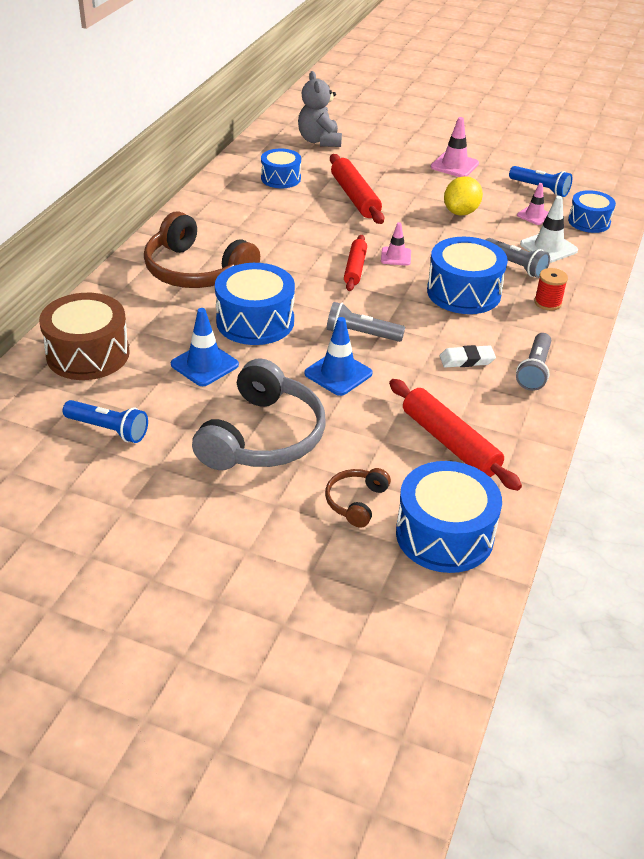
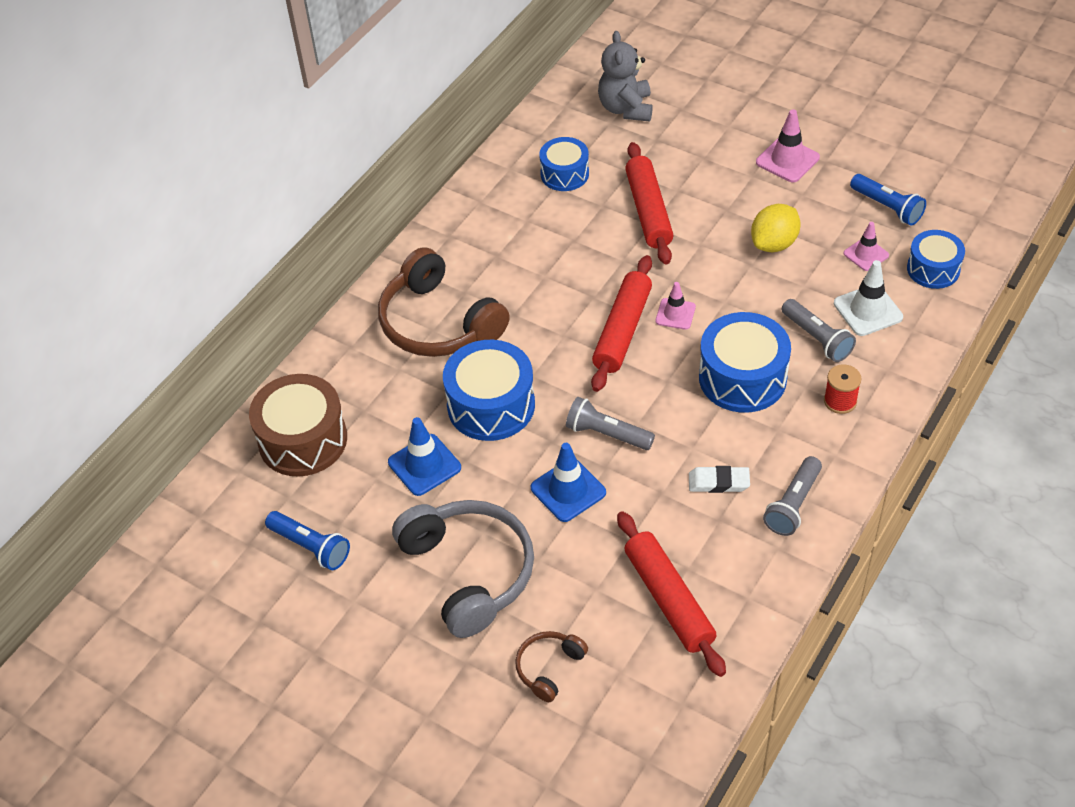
camera: 15 degrees right, 10 degrees up
(263, 437) = (469, 572): grey headphones -> grey headphones turned 60 degrees counterclockwise
(355, 268) = (622, 330): red rolling pin -> red rolling pin, size x1.53
(444, 535) = (632, 720): blue drum -> none

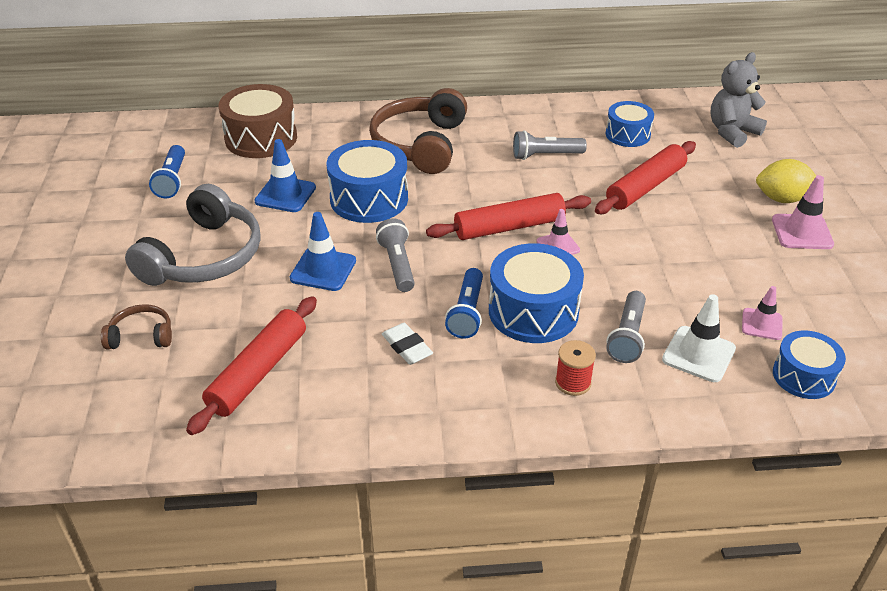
camera: 50 degrees right, 10 degrees down
(774, 244) = (700, 265): yellow lemon -> yellow lemon (782, 199)
(793, 504) = (425, 404): grey flashlight -> grey flashlight (545, 155)
(887, 207) = (835, 313): blue flashlight -> blue flashlight (467, 313)

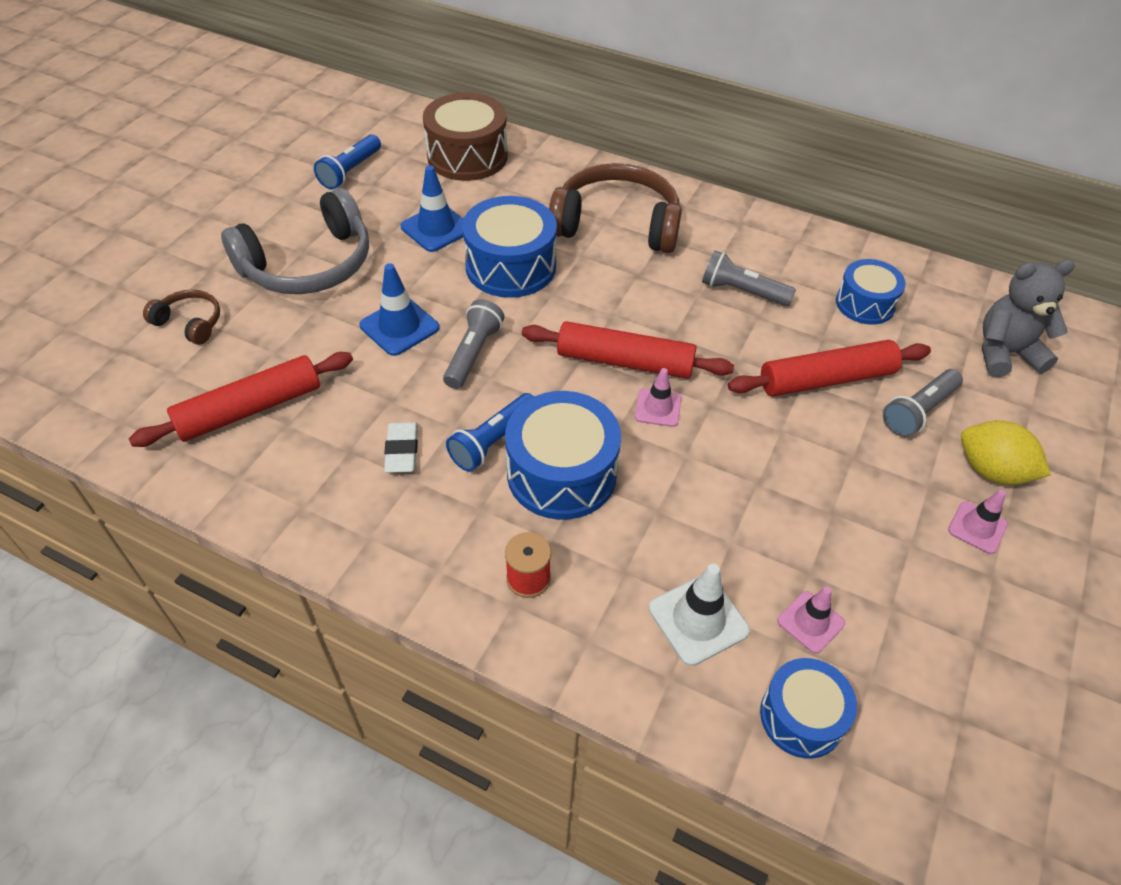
camera: 30 degrees right, 10 degrees up
(420, 144) = (617, 224): brown headphones -> brown headphones turned 60 degrees clockwise
(627, 336) = (636, 555): grey flashlight -> grey flashlight (918, 411)
(802, 232) = (977, 527): pink traffic cone -> pink traffic cone, size x0.66

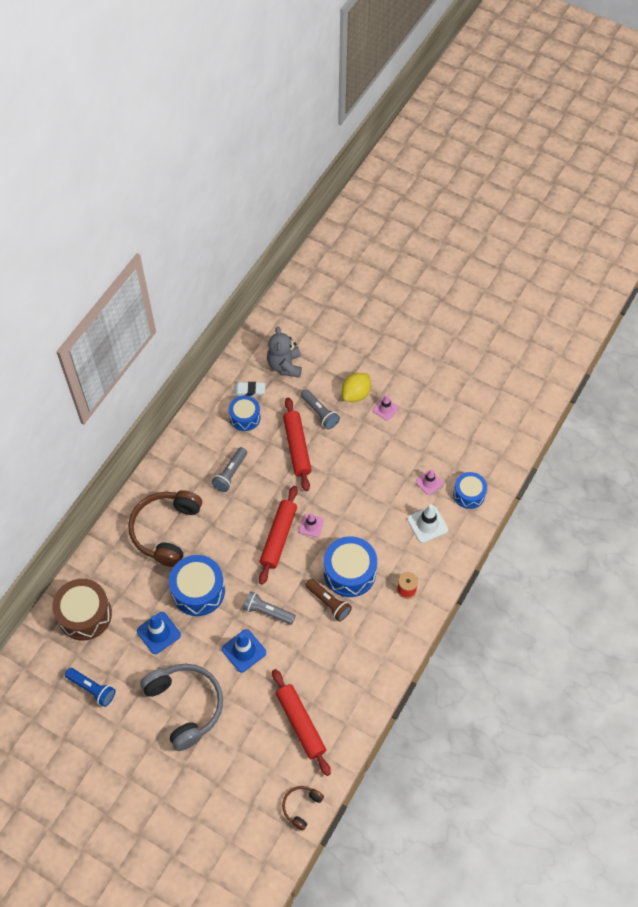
camera: 85 degrees left, 10 degrees up
(190, 323) = (231, 768): brown headphones -> brown headphones (301, 807)
(402, 450) = (332, 645): white eraser -> white eraser (249, 390)
(493, 441) = (328, 603): blue flashlight -> brown flashlight

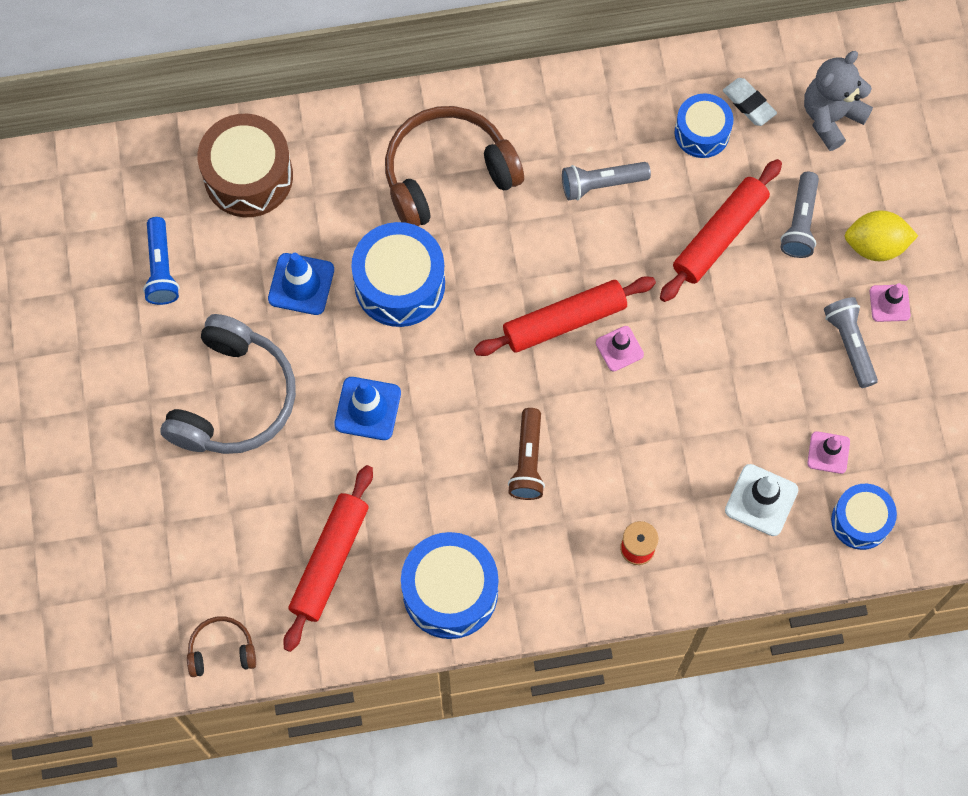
camera: 50 degrees right, 10 degrees up
(267, 611) = (447, 394): grey flashlight -> grey flashlight (850, 344)
(349, 572) = (596, 453): blue drum -> blue drum (450, 592)

